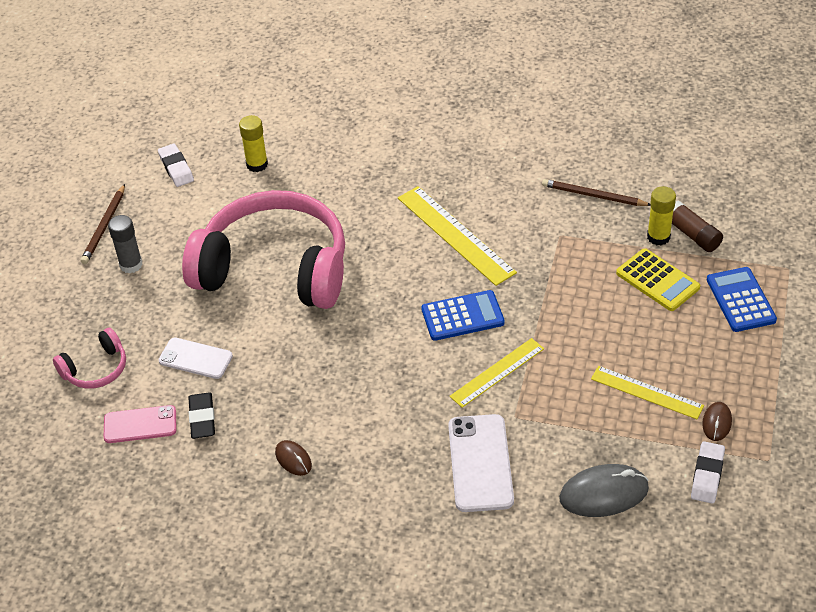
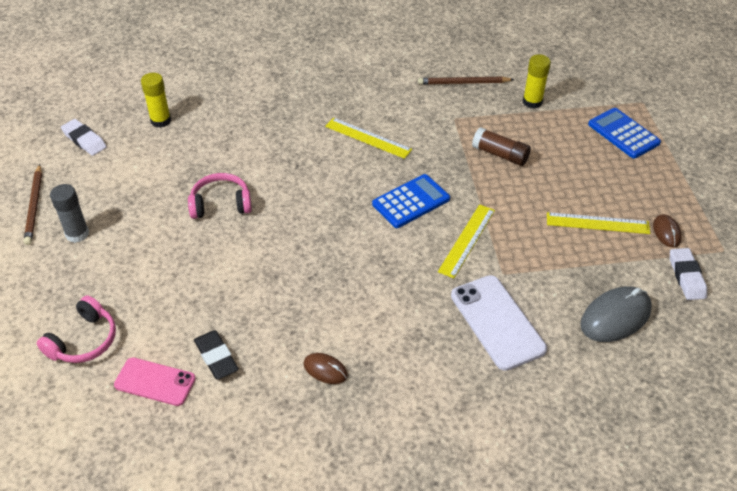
camera: 25 degrees left, 0 degrees up
(140, 424) = (155, 382): pink phone -> pink phone turned 45 degrees clockwise
(195, 359) = (183, 303): white phone -> none
(274, 269) = (221, 204): pink headphones -> pink headphones, size x0.42
(455, 235) = (368, 138): yellow ruler -> yellow ruler, size x0.65
(657, 280) = (552, 134): yellow calculator -> none
(692, 234) = (556, 94): brown glue stick -> brown glue stick (500, 154)

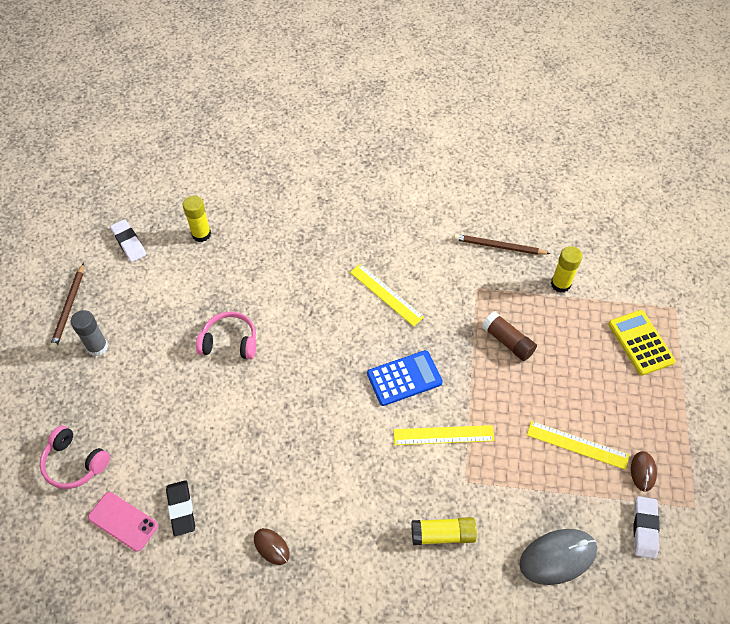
camera: 15 degrees right, 10 degrees up
(83, 340) = (75, 463): pink headphones -> pink headphones turned 75 degrees clockwise
(467, 240) = (443, 435): yellow ruler -> yellow ruler turned 45 degrees clockwise
(497, 322) = (442, 534): white phone -> yellow glue stick
(623, 134) = (640, 343): blue calculator -> yellow calculator

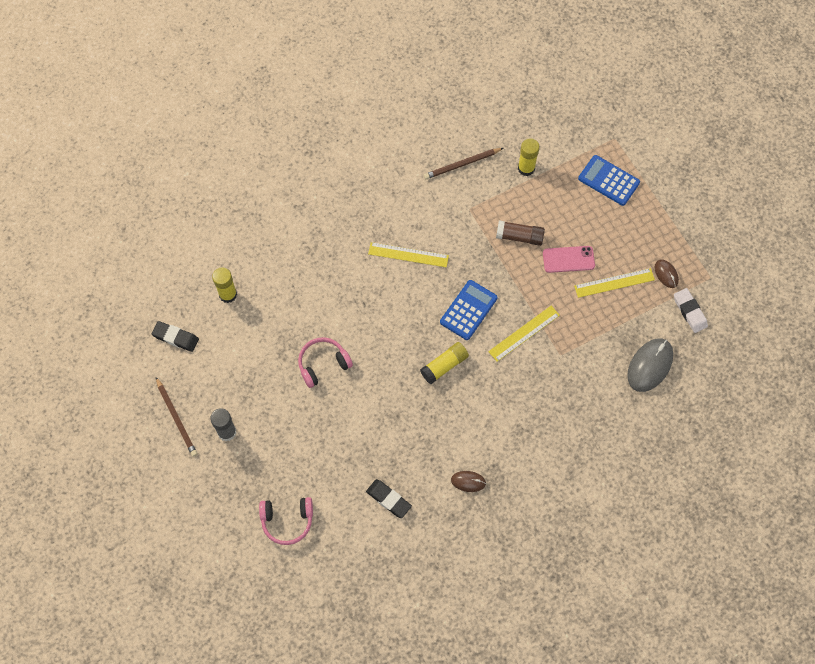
camera: 35 degrees left, 10 degrees up
(123, 521) = (356, 534): pink phone -> pink phone (568, 259)
(129, 243) = (176, 337): white eraser -> black eraser
(442, 534) = (570, 399): yellow glue stick -> yellow glue stick (444, 366)
(640, 343) = (608, 180): yellow calculator -> blue calculator

